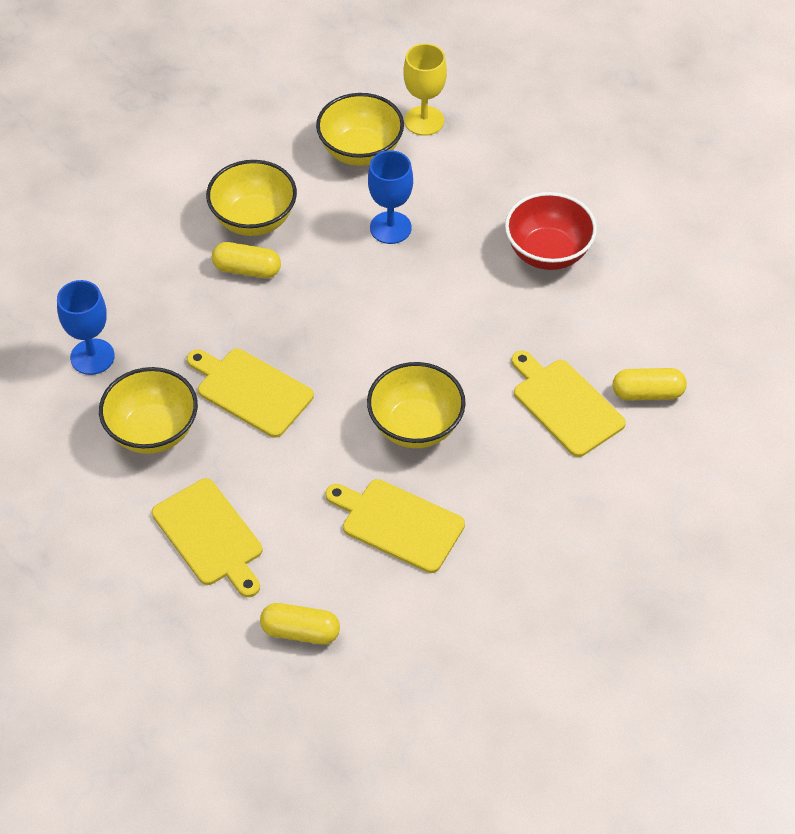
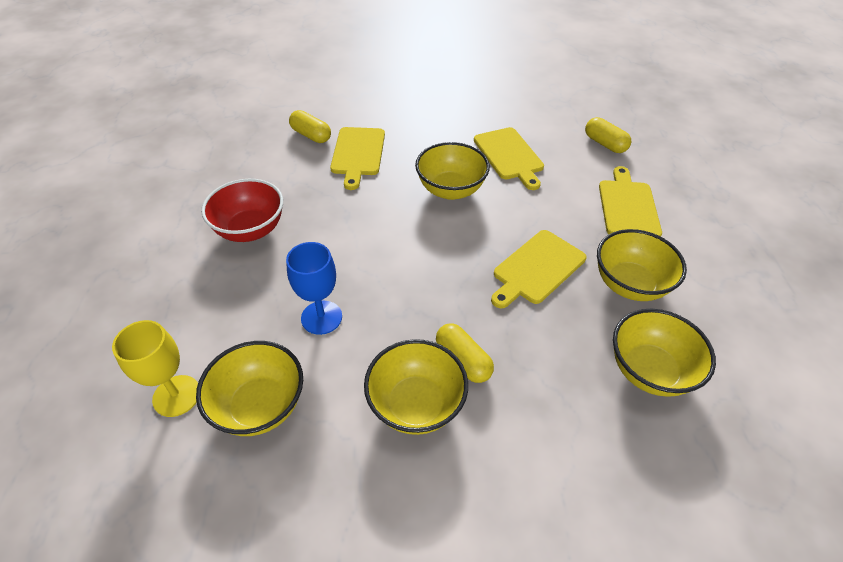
camera: 140 degrees left, 5 degrees down
(92, 357) = (649, 371): blue goblet -> yellow bowl
(251, 390) = (537, 268): yellow cutting board -> yellow cutting board turned 60 degrees clockwise

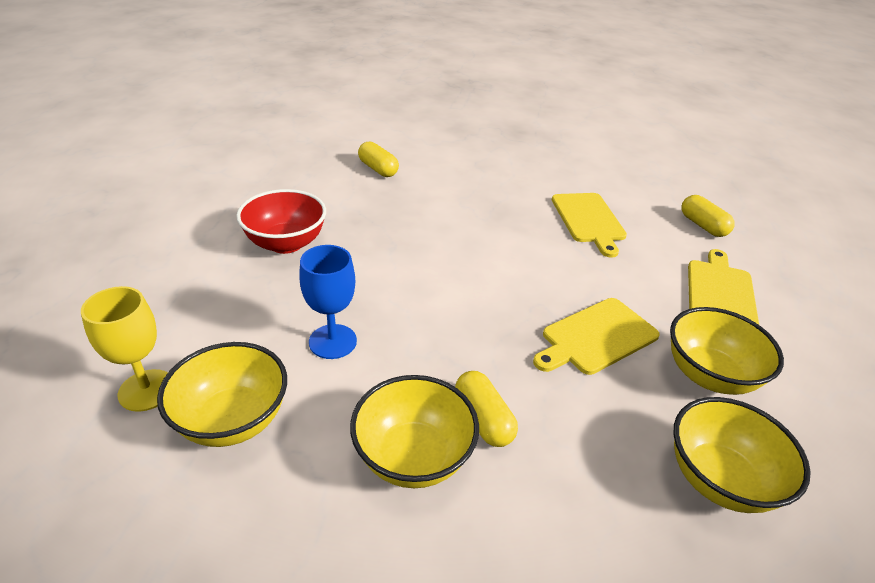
camera: 10 degrees right, 10 degrees down
(358, 154) = (422, 193): yellow cutting board -> none
(450, 190) = (514, 242): yellow bowl -> none

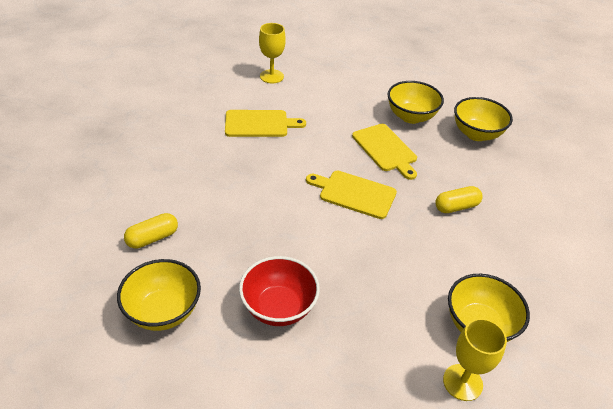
camera: 85 degrees left, 5 degrees up
(332, 341) = (401, 274): blue goblet -> none
(413, 457) = (487, 238): yellow bowl -> yellow bowl (163, 311)
(703, 225) = (271, 76): yellow capsule -> yellow goblet
(720, 292) = (342, 91): yellow cutting board -> yellow cutting board (354, 193)

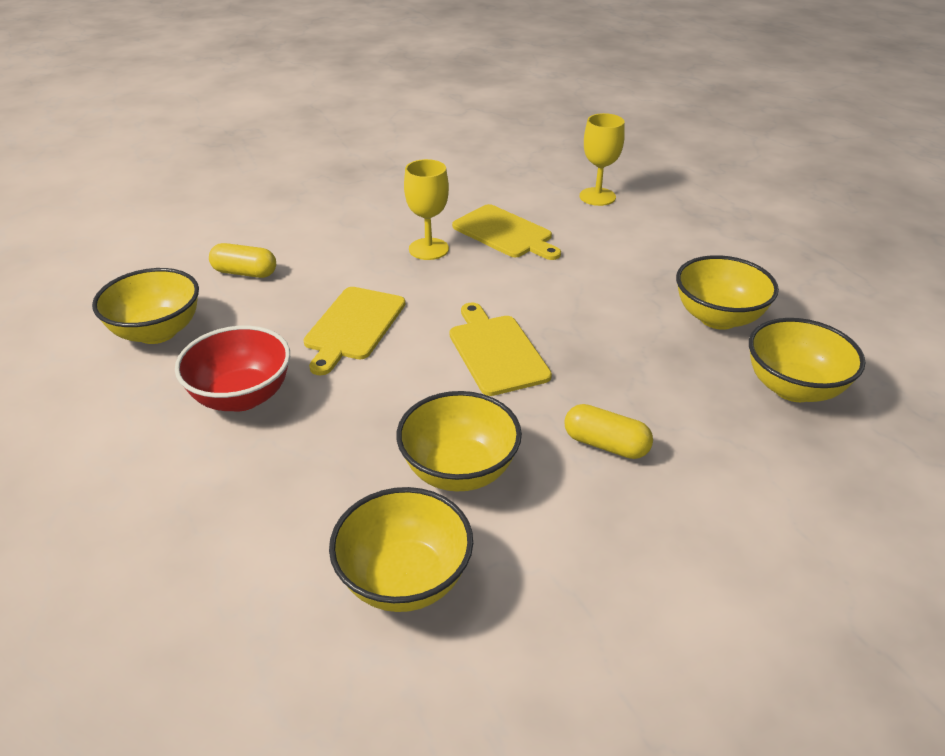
camera: 50 degrees right, 5 degrees down
(385, 149) = (616, 332): yellow cutting board -> yellow cutting board (353, 326)
(426, 262) = (459, 470): none -> yellow bowl
(462, 382) = (283, 612): yellow goblet -> yellow goblet (428, 249)

